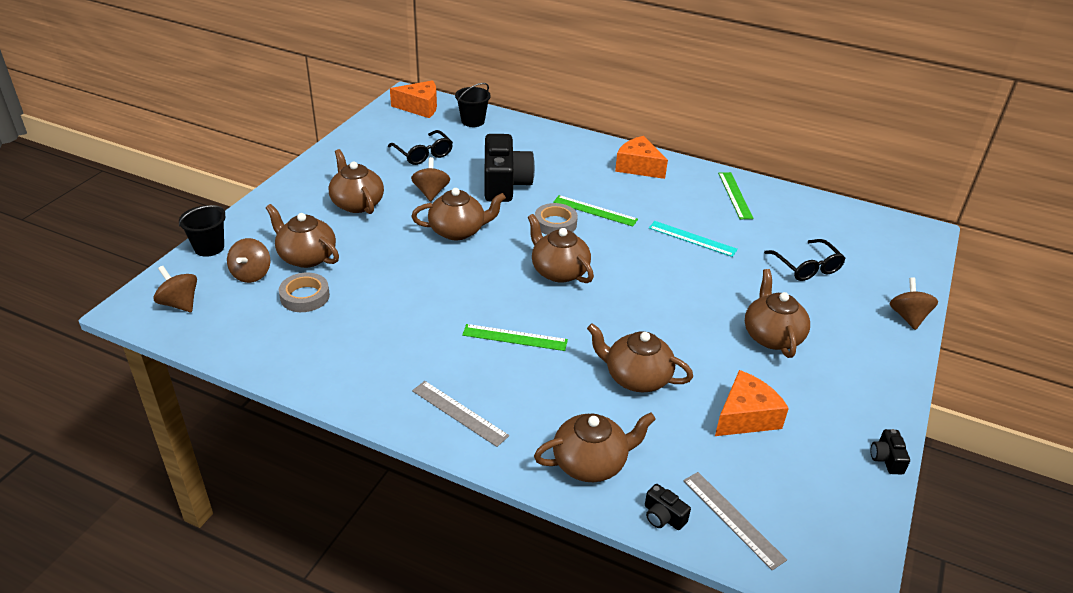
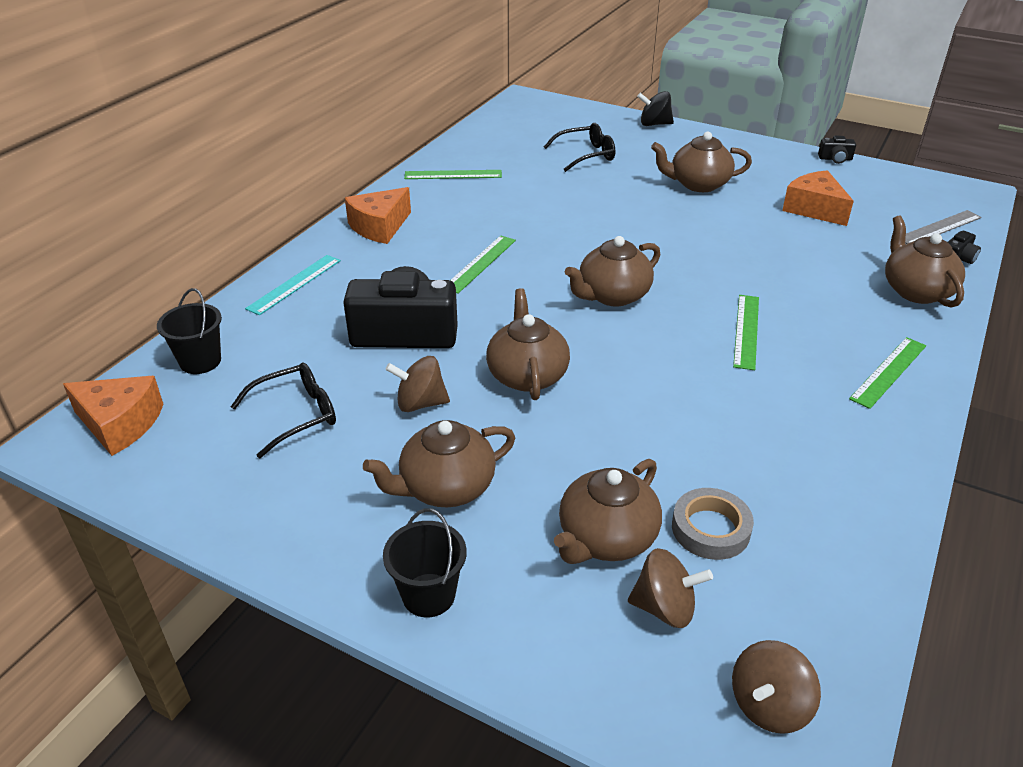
camera: 85 degrees left, 0 degrees up
(209, 247) = (590, 691): black bucket -> black bucket (428, 595)
(420, 107) = (120, 424): orange cheese -> orange cheese turned 105 degrees clockwise
(459, 413) = (888, 371): grey ruler -> green ruler
(555, 223) = (508, 294): grey tape -> none
(636, 377) = (784, 258): brown teapot -> none
(692, 239) = (540, 207): turquoise ruler -> turquoise ruler (295, 284)
(908, 317) = (654, 124): brown spinning top -> black spinning top

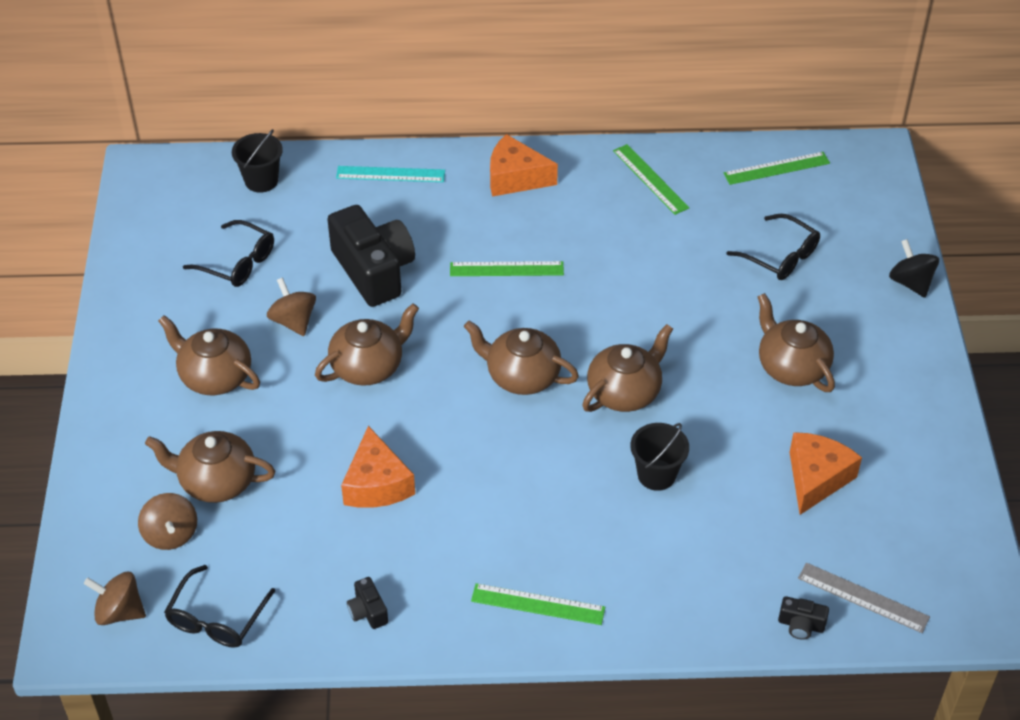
camera: 60 degrees right, 10 degrees up
(120, 424) = (173, 183): orange cheese -> orange cheese (376, 484)
(428, 595) = (116, 412): black bucket -> black bucket (656, 475)
(710, 529) = (259, 536): grey tape -> none
(746, 331) = (532, 486): green ruler -> green ruler (776, 168)
(820, 609) = (216, 619): none -> black glasses
(835, 159) = (965, 468): black camera -> black camera (368, 611)
(916, 291) = (702, 600): brown teapot -> brown teapot (625, 392)

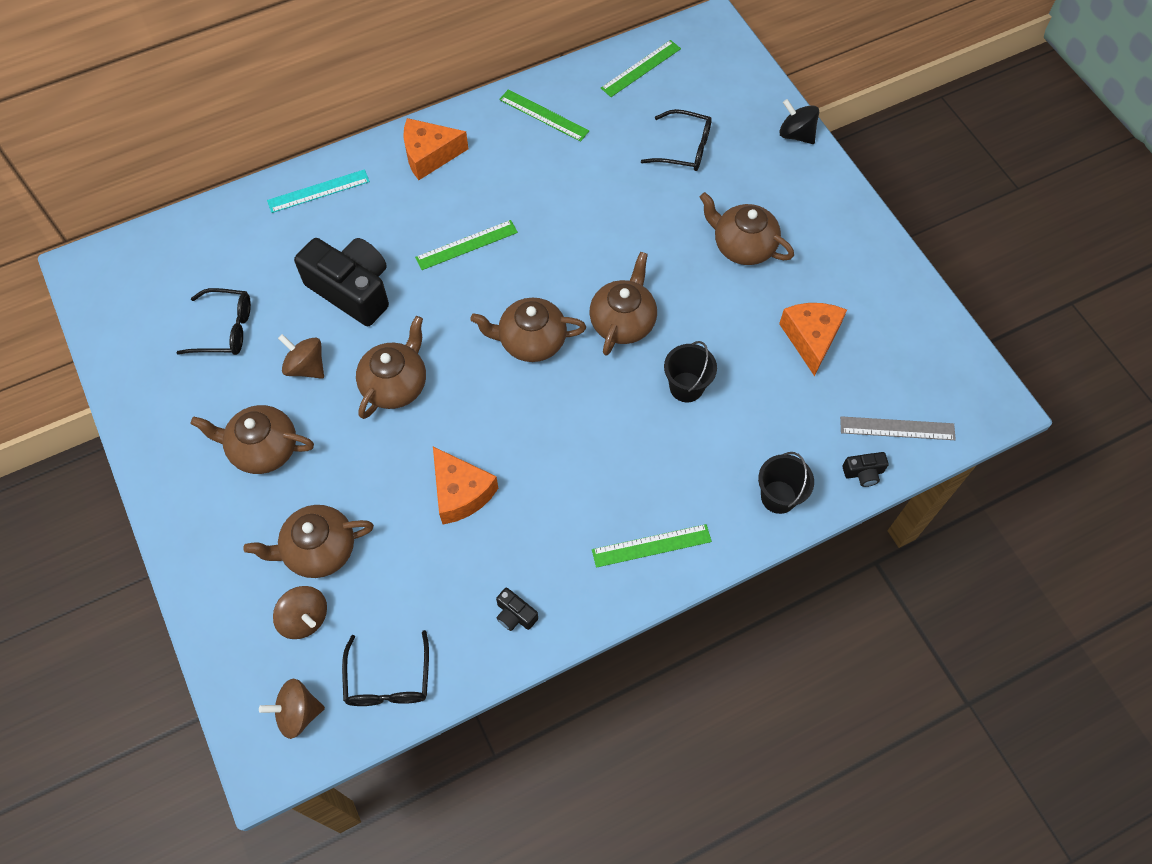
camera: 25 degrees left, 15 degrees up
(261, 181) = (204, 240): black bucket -> black bucket (778, 497)

